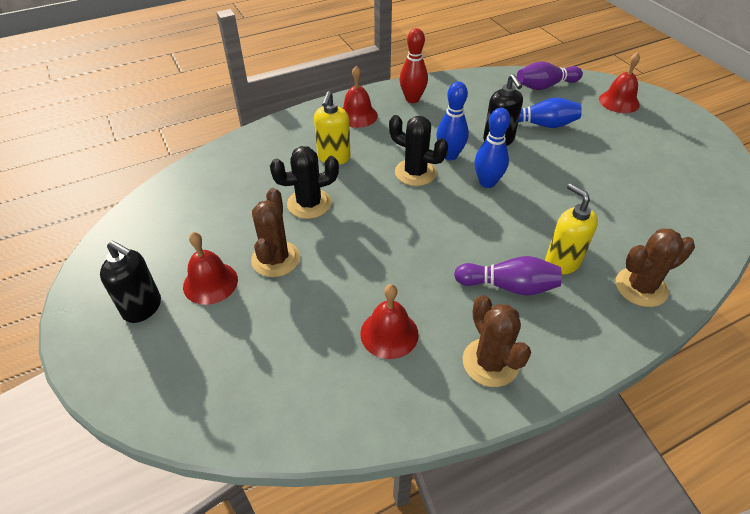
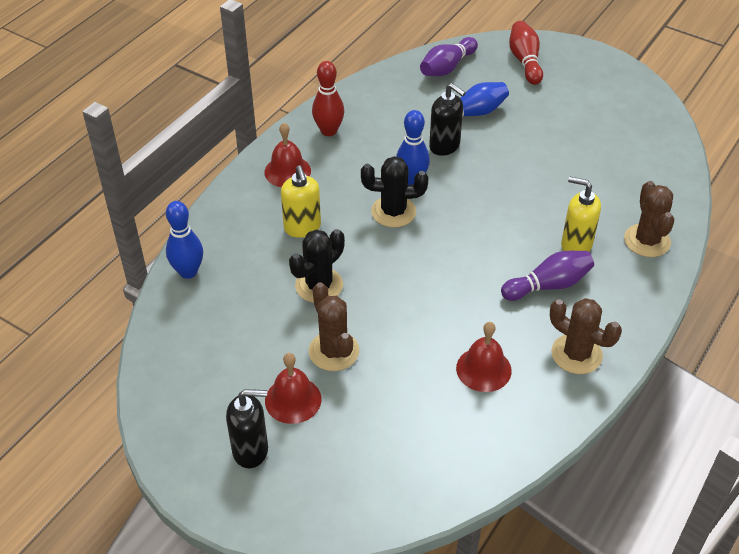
camera: 30 degrees left, 0 degrees up
(487, 182) = (465, 195): blue bowling pin -> blue bowling pin (188, 272)
(619, 101) = (525, 61): red bell -> red bowling pin
(641, 287) = (647, 241): brown cactus -> brown cactus turned 45 degrees counterclockwise

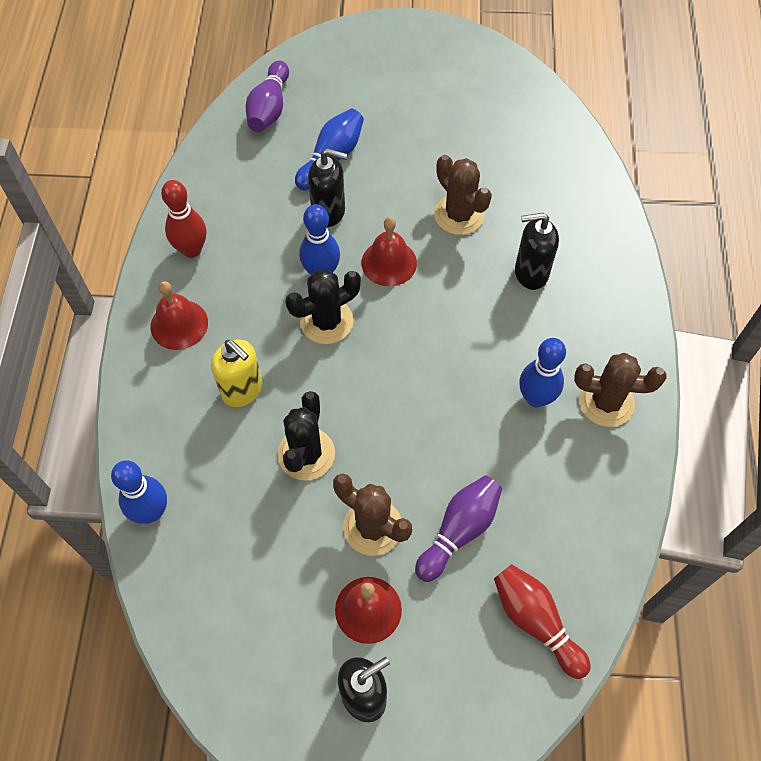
camera: 30 degrees left, 15 degrees up
(483, 369) = (531, 466): red bell -> red bell (389, 262)
(520, 327) = (536, 398): none -> blue bowling pin
(525, 61) = (346, 65): red bowling pin -> red bowling pin (535, 621)
(548, 285) = (533, 334): purple bowling pin -> purple bowling pin (459, 531)
(576, 245) = (530, 273): yellow soap dispenser -> black soap dispenser
(647, 241) = (592, 235): brown cactus -> brown cactus (459, 215)

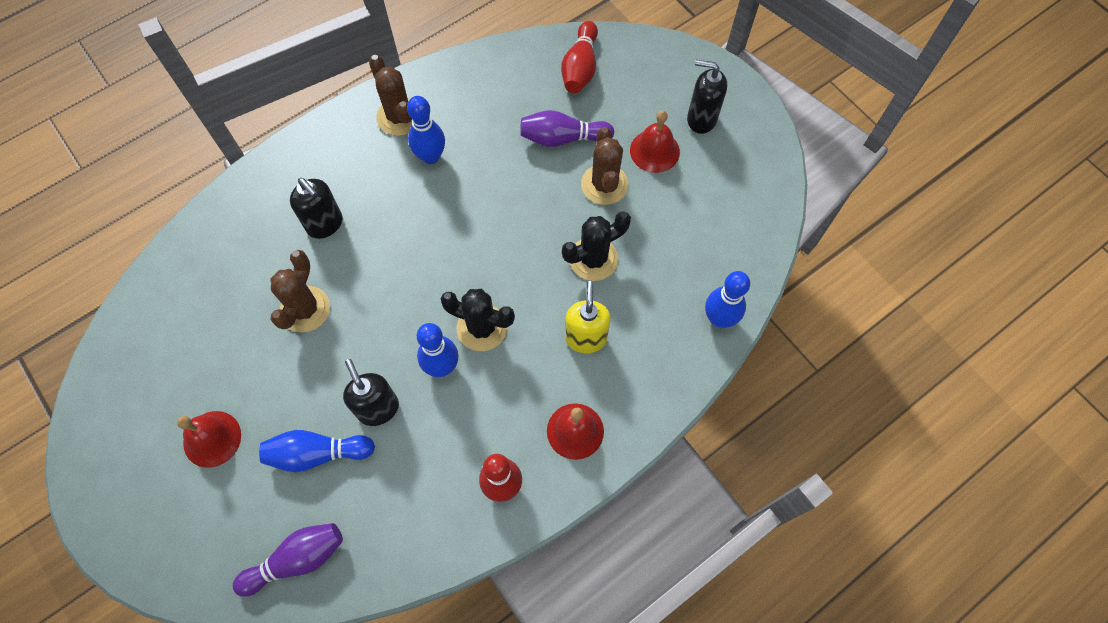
camera: 130 degrees left, 5 degrees up
(389, 262) = (393, 325): red bell -> red bell (212, 439)

